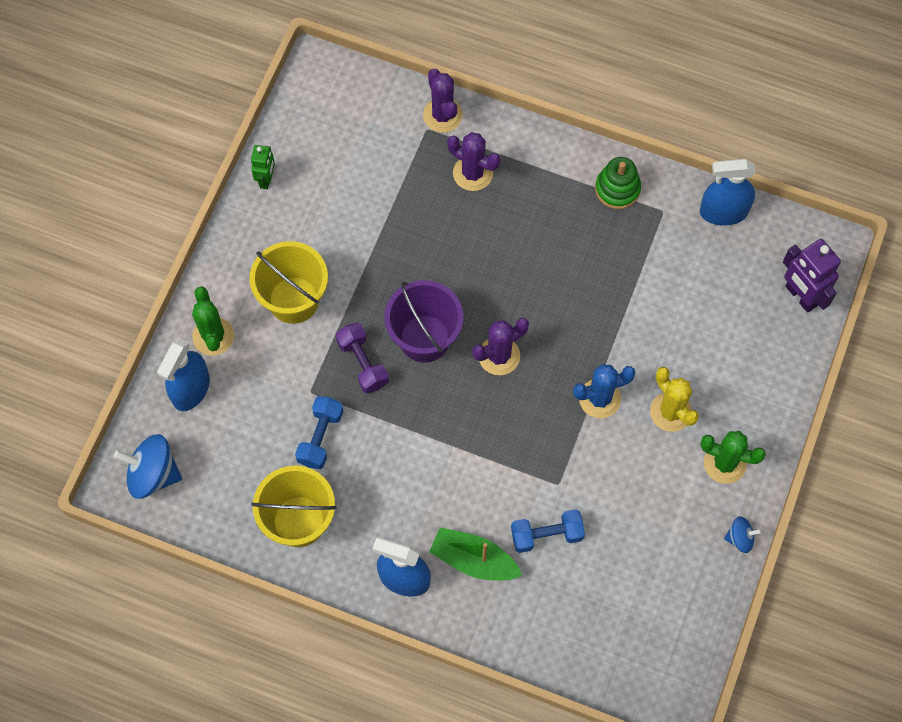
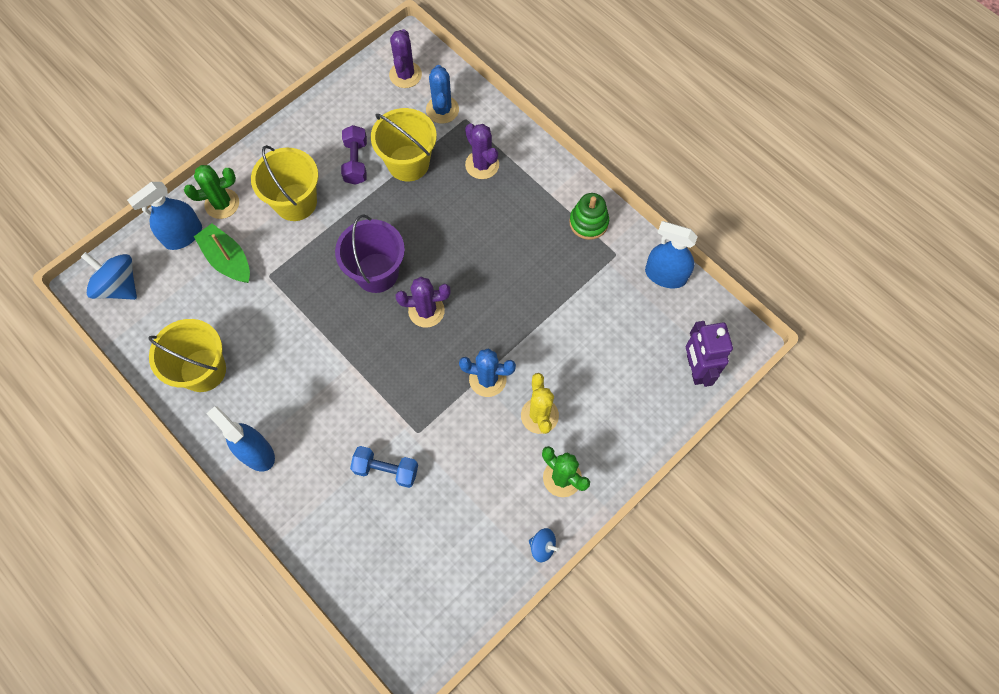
camera: 25 degrees right, 0 degrees up
(213, 336) = (222, 204): green cactus -> green cactus turned 60 degrees clockwise
(266, 179) = (326, 107): green robot -> none
(320, 437) = (256, 313): blue dumbbell -> none
(362, 363) = (319, 271): purple dumbbell -> purple dumbbell (356, 162)
(392, 205) = (408, 163): none -> yellow bucket
(396, 129) = (442, 110): none -> blue cactus
(442, 115) = (482, 113): purple cactus -> purple cactus (405, 75)
(473, 560) = (318, 463): green boat -> green boat (227, 259)

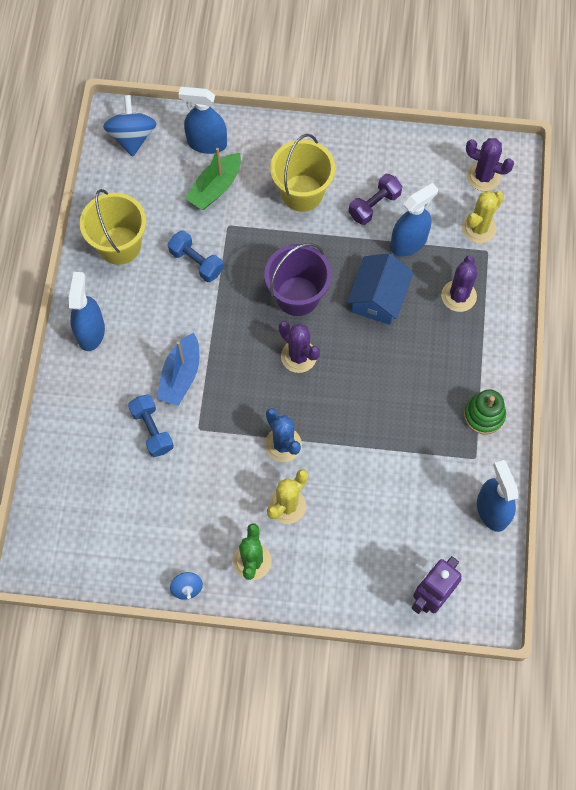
camera: 50 degrees right, 0 degrees up
(222, 204) = (254, 146): green cactus -> none
(227, 259) = (215, 188): green boat -> green boat turned 150 degrees counterclockwise
(276, 323) = (196, 262): none -> blue dumbbell
(361, 411) = (180, 376): none -> blue boat
(405, 75) = (483, 176): purple cactus -> purple cactus turned 60 degrees clockwise
(408, 163) = (408, 242): yellow bucket -> blue spray bottle
(432, 218) = (378, 298): none -> blue house
(442, 110) = (479, 228): blue cactus -> yellow cactus

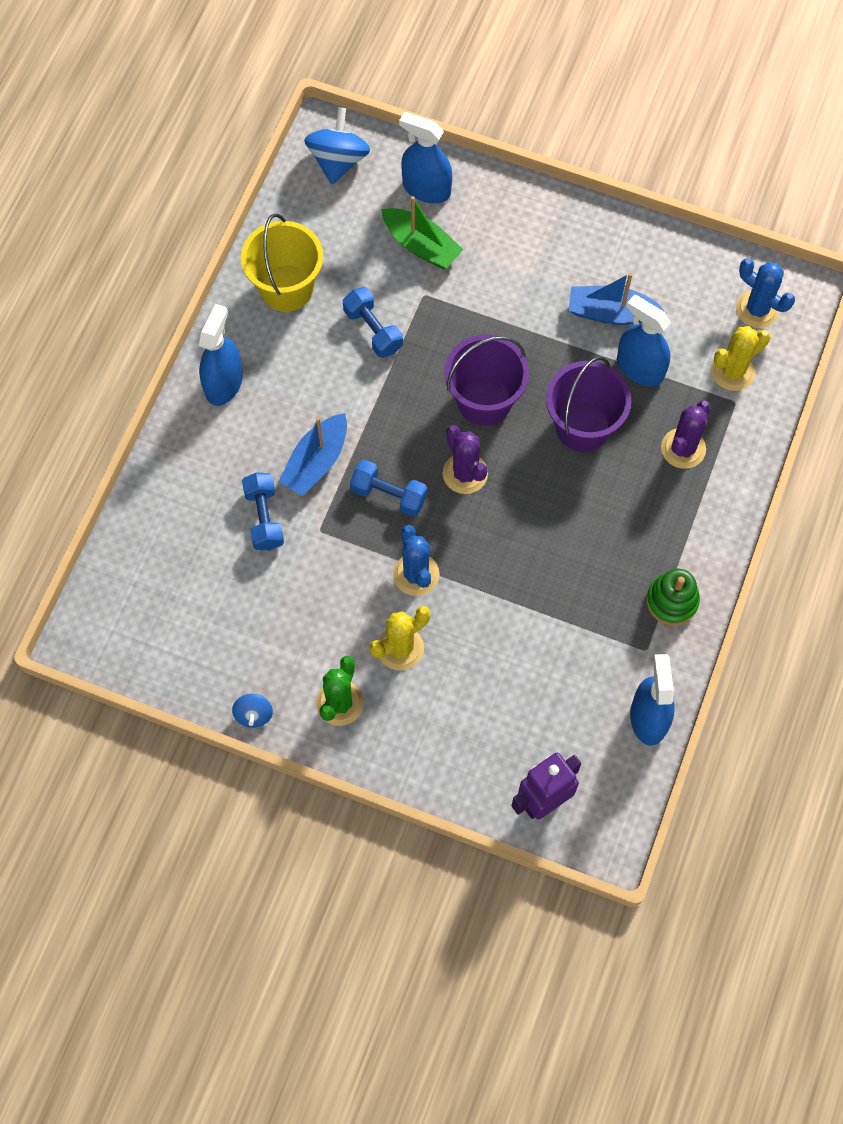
camera: 15 degrees right, 0 degrees up
(215, 188) = (421, 246): green boat -> green boat turned 105 degrees counterclockwise
(244, 387) = (389, 495): none -> blue dumbbell
(302, 193) = (525, 277): yellow bucket -> none
(374, 205) = (610, 313): purple dumbbell -> blue boat
(378, 298) = (582, 426): blue house -> purple bucket
(408, 242) = (640, 368): blue spray bottle -> blue spray bottle turned 120 degrees counterclockwise
(483, 176) = (757, 309): purple cactus -> blue cactus

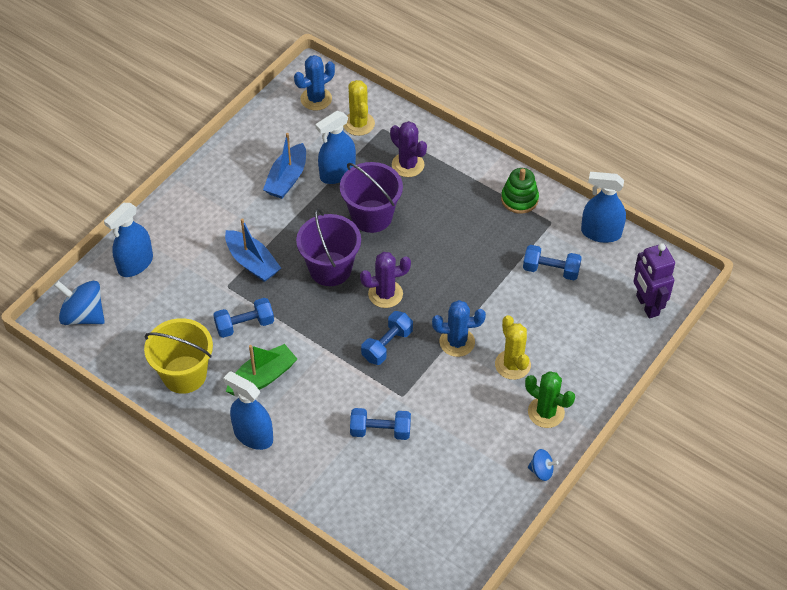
camera: 75 degrees left, 15 degrees down
(316, 462) = (344, 386): blue boat -> blue boat (252, 262)
(421, 246) = (184, 278): green boat -> green boat (263, 377)
(564, 665) = (551, 270): none -> blue dumbbell

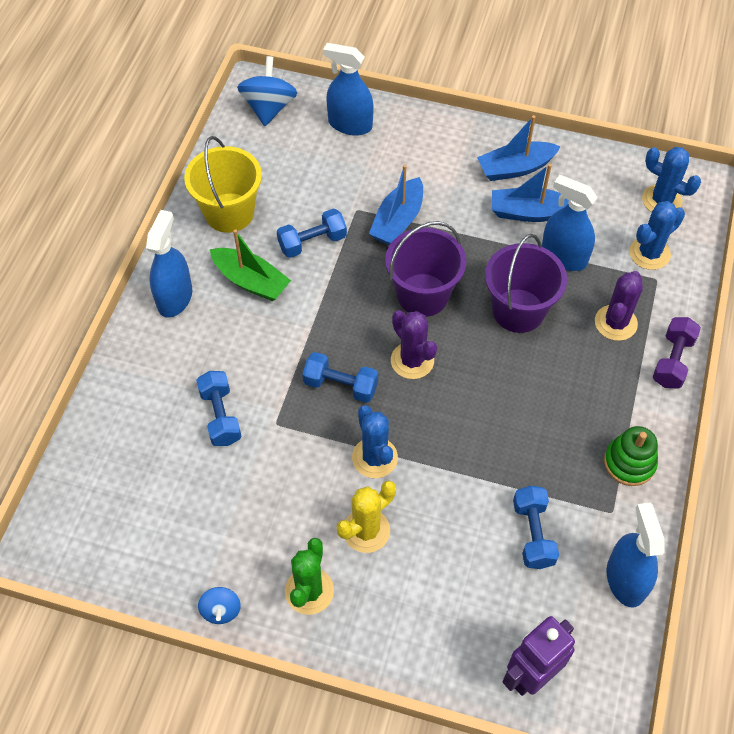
camera: 70 degrees right, 5 degrees up
(240, 172) = (515, 168): none -> blue boat
(244, 325) = (312, 242): blue dumbbell -> blue dumbbell turned 75 degrees counterclockwise
(358, 124) = (649, 253): yellow cactus -> blue cactus
(452, 146) = (672, 361): none -> purple dumbbell

